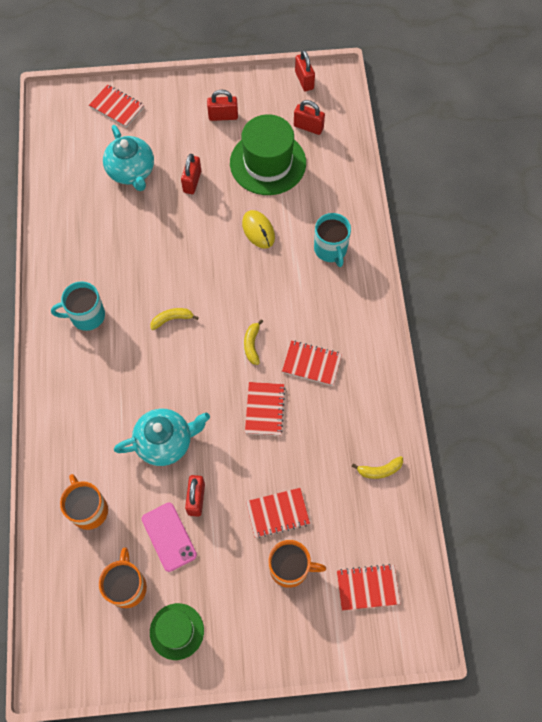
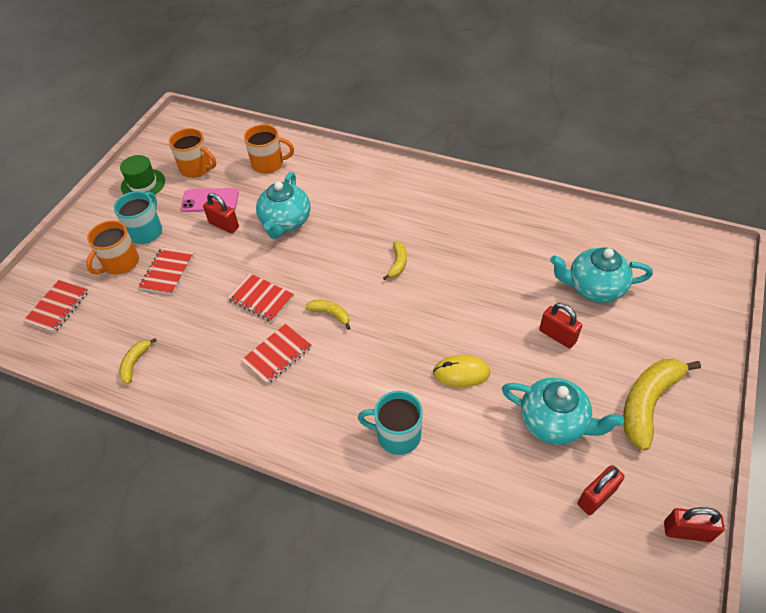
camera: 120 degrees right, 15 degrees down
(86, 316) = (438, 207): turquoise mug -> turquoise mug (146, 231)
(117, 107) = (695, 303): red notebook -> none
(223, 116) = (648, 403): red padlock -> yellow banana
(268, 163) = (554, 422): green hat -> turquoise teapot

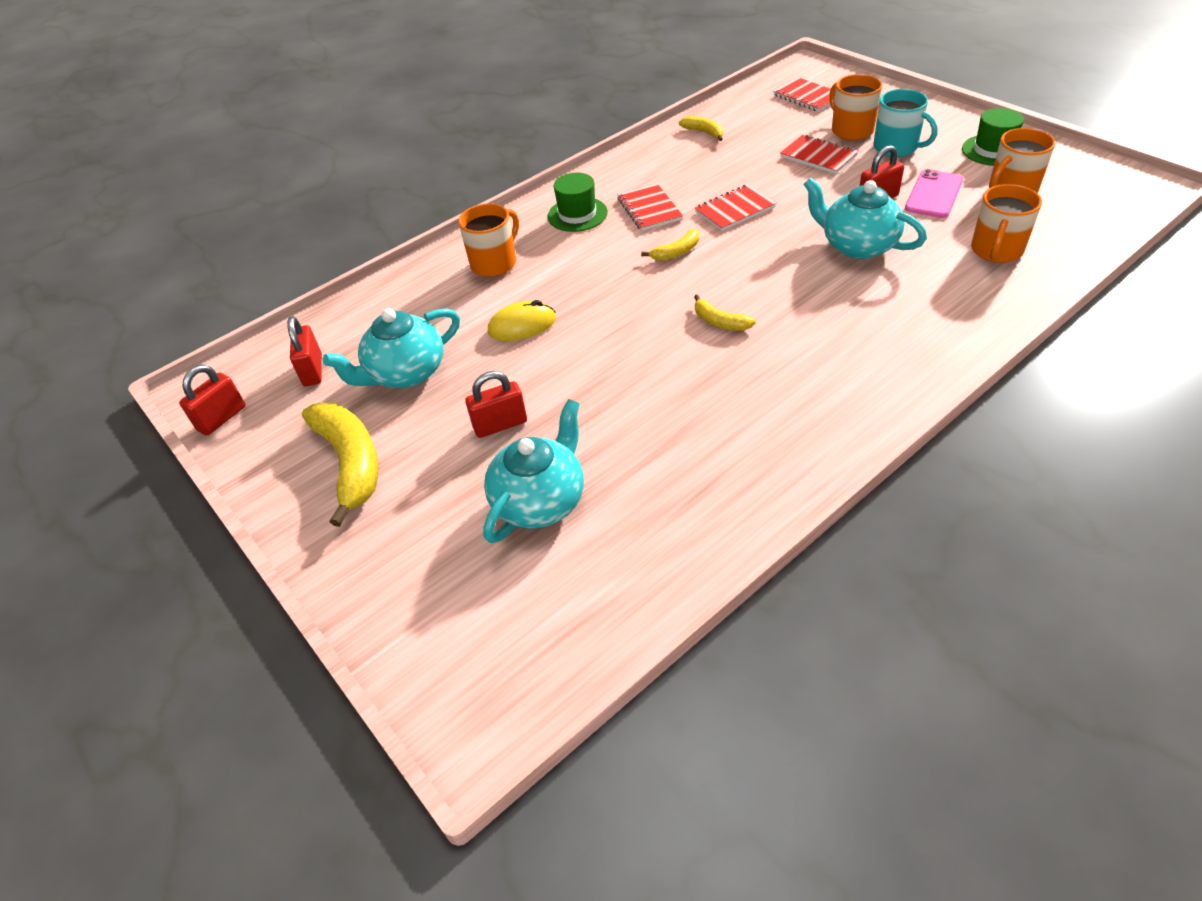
camera: 120 degrees right, 5 degrees down
(302, 405) = (577, 214): none -> green hat
(397, 435) = (495, 263): turquoise mug -> orange mug
(461, 373) = (522, 325): yellow mouse -> yellow mouse turned 45 degrees clockwise

